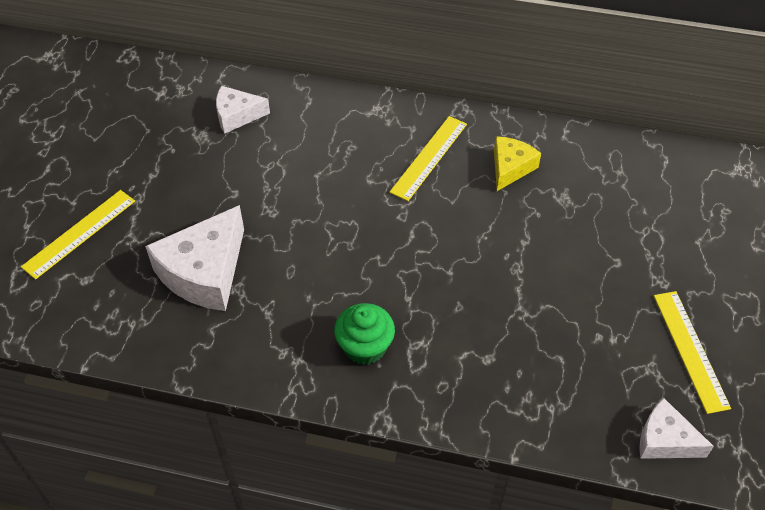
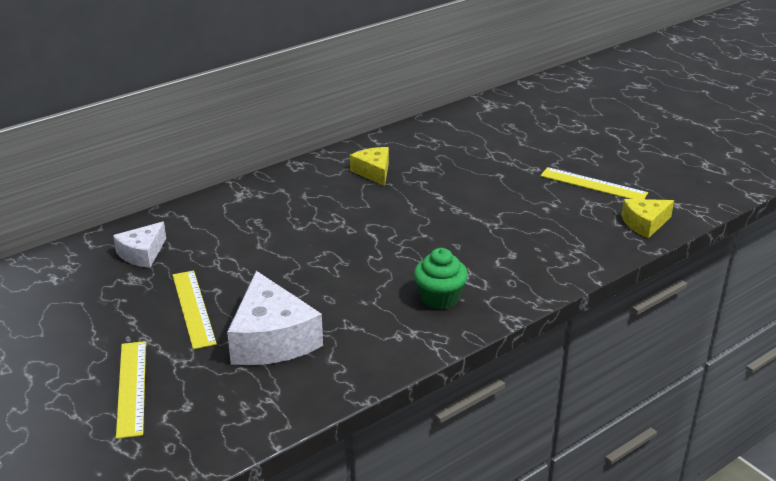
camera: 50 degrees left, 20 degrees down
(429, 157) = (317, 196): yellow ruler -> yellow ruler (193, 308)
(665, 440) = (645, 224): white cheese -> yellow cheese

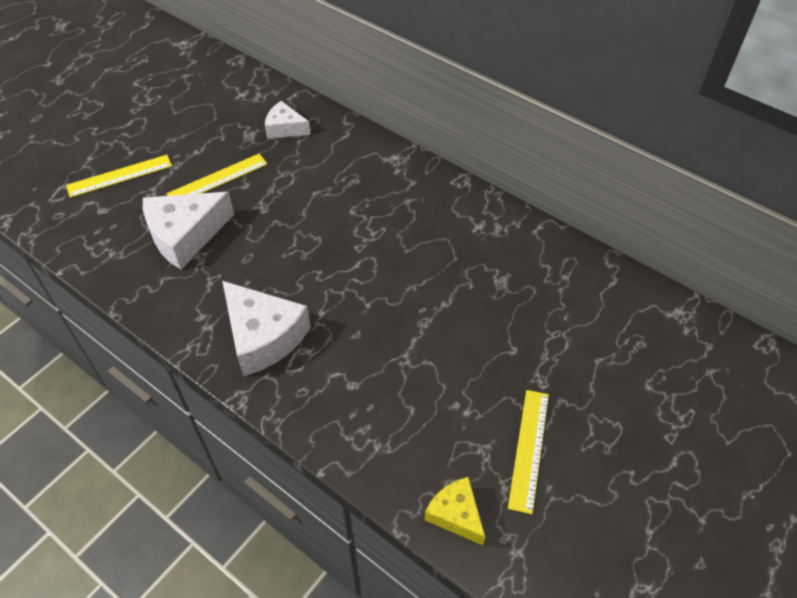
camera: 75 degrees right, 20 degrees up
(373, 172) = (472, 240): yellow cheese -> none
(439, 298) = (263, 337): green cupcake -> white cheese

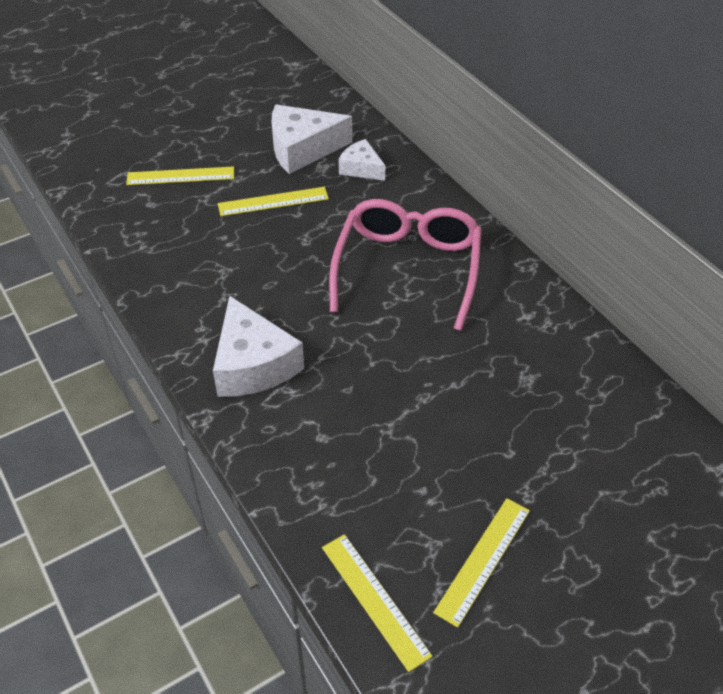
camera: 20 degrees right, 5 degrees down
(185, 235) = (219, 247): white cheese -> white cheese (302, 149)
(363, 212) = (407, 270): none -> pink glasses
(456, 514) = (374, 600): yellow cheese -> yellow ruler

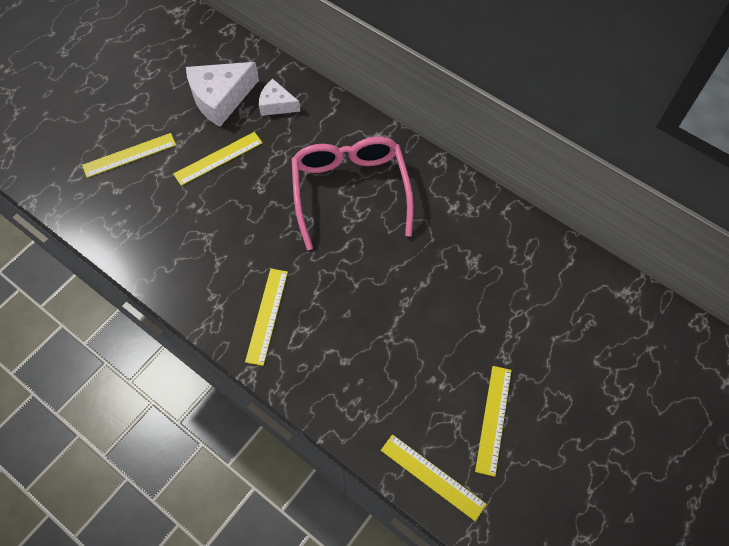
camera: 20 degrees left, 15 degrees up
(253, 364) = (267, 315): white cheese -> yellow ruler

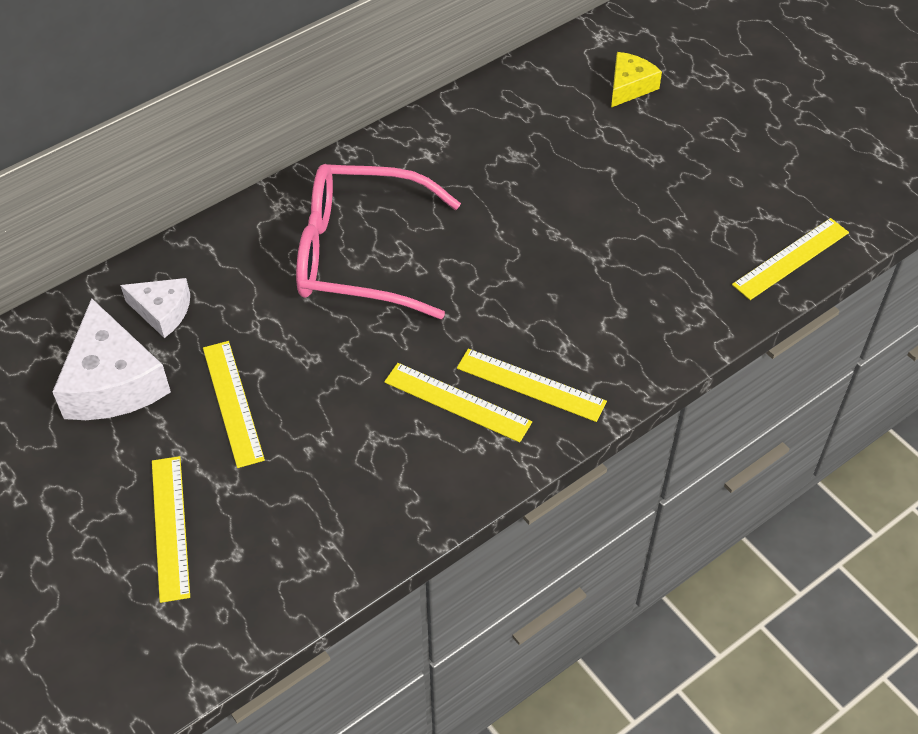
camera: 75 degrees left, 10 degrees down
(276, 104) = (162, 311): white cheese -> white cheese turned 105 degrees counterclockwise
(493, 419) = (730, 188): yellow ruler -> yellow ruler (457, 402)
(577, 325) = (629, 86): none -> yellow cheese

